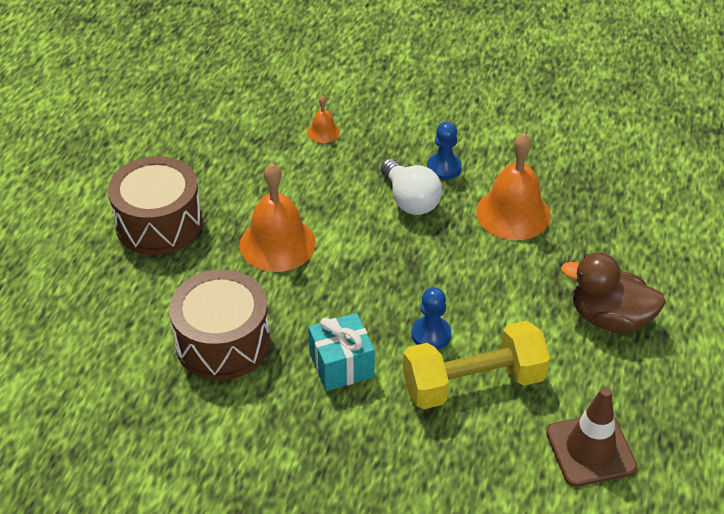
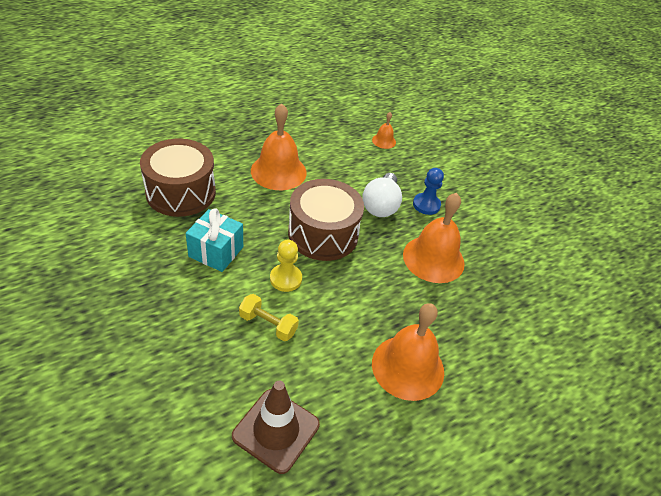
camera: 40 degrees right, 0 degrees up
(159, 223) = (239, 121): brown drum -> brown drum (323, 234)
(431, 334) = (286, 279): blue pawn -> yellow pawn
(473, 383) = (268, 324): yellow dumbbell -> yellow dumbbell, size x0.50
(609, 318) = (408, 367): brown duck -> orange bell

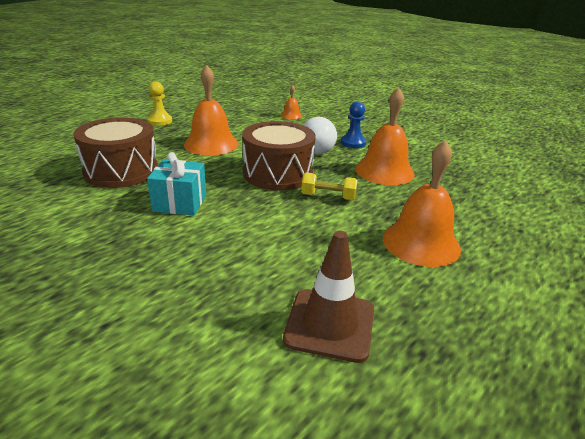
camera: 15 degrees left, 15 degrees down
(268, 324) = (266, 243): yellow dumbbell -> yellow dumbbell (328, 197)
(286, 279) = (262, 208): yellow pawn -> yellow pawn (160, 121)

